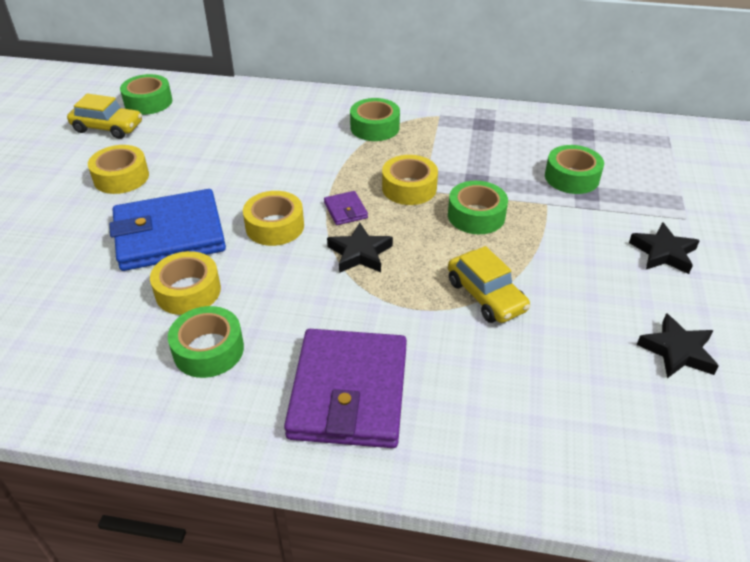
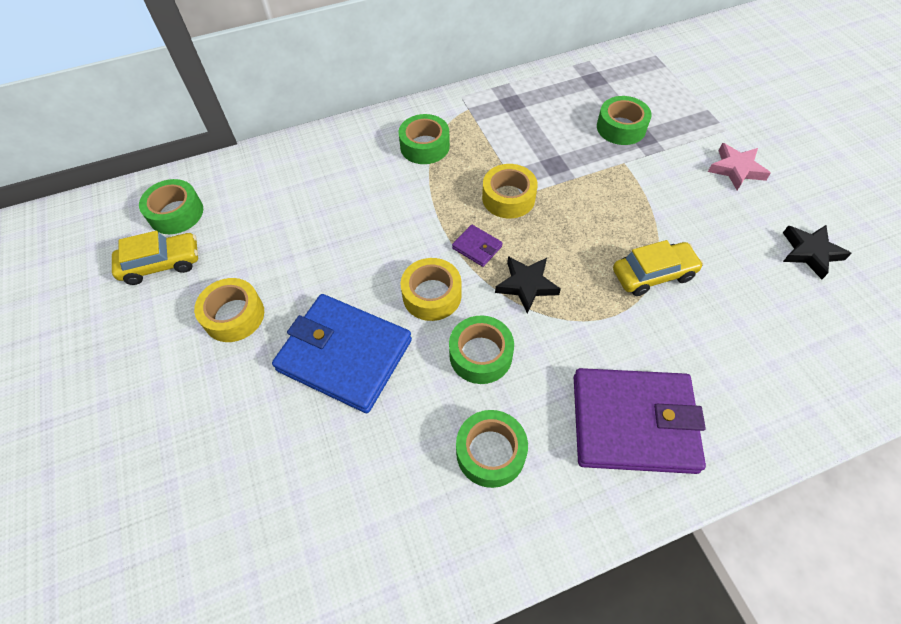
camera: 30 degrees left, 15 degrees up
(169, 235) = (345, 355): blue wallet -> blue wallet turned 75 degrees clockwise
(188, 291) = (418, 404): yellow tape -> none
(349, 392) = (633, 423): purple wallet -> purple wallet turned 60 degrees counterclockwise
(476, 215) = (583, 200): green tape -> green tape (480, 355)
(486, 296) = (653, 274): yellow car -> yellow car turned 45 degrees counterclockwise
(663, 253) = (736, 169): black star -> pink star

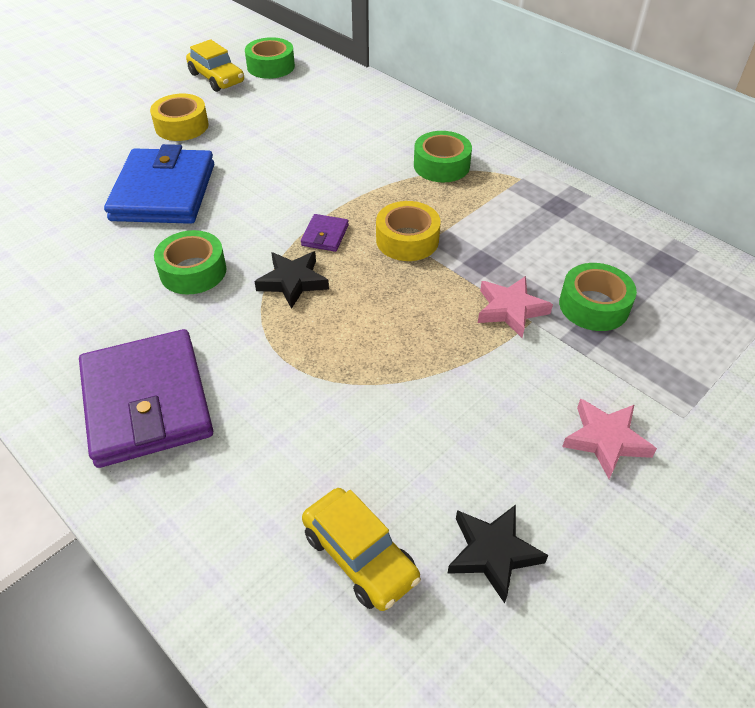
camera: 65 degrees right, 10 degrees down
(432, 295) = (250, 222): yellow tape -> none
(490, 452) = (88, 304): green tape -> none
(609, 168) = (510, 309): none -> pink star
(653, 274) = (360, 382): yellow car -> yellow car (360, 556)

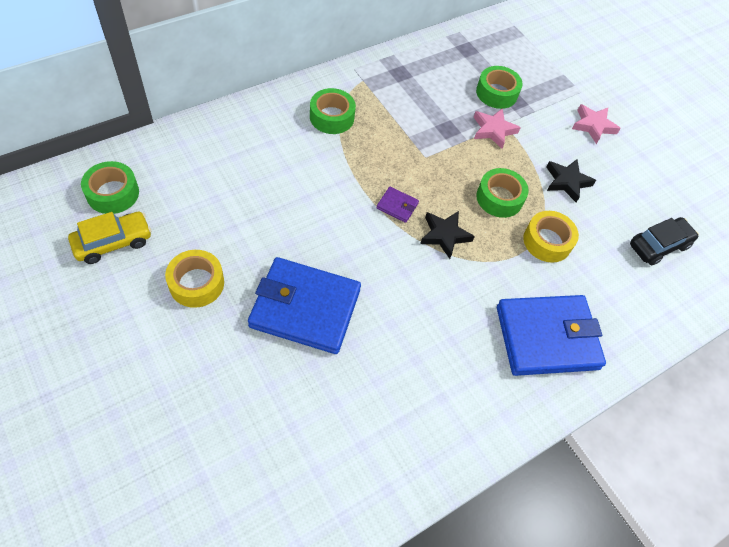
camera: 85 degrees left, 10 degrees up
(147, 402) = (547, 337): purple wallet -> blue wallet
(193, 271) = (419, 296): green tape -> green tape (499, 198)
(360, 556) = (658, 245): yellow car -> black car
(407, 240) = (414, 161): yellow tape -> yellow tape (547, 241)
(492, 553) = (656, 192): black star -> black star (567, 182)

